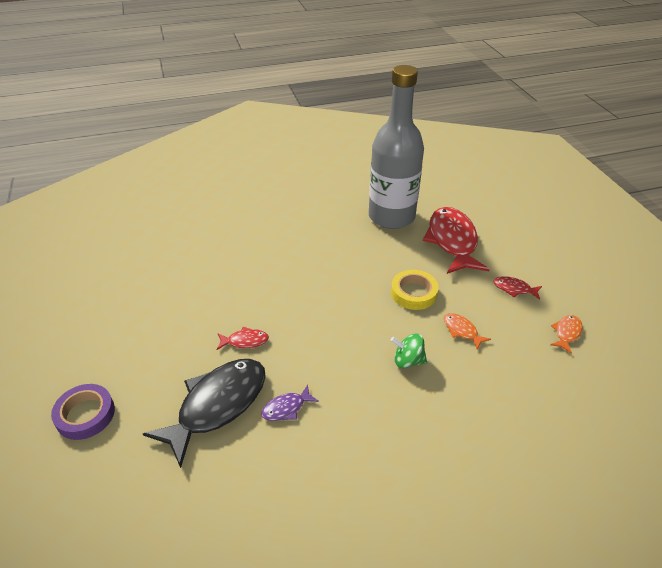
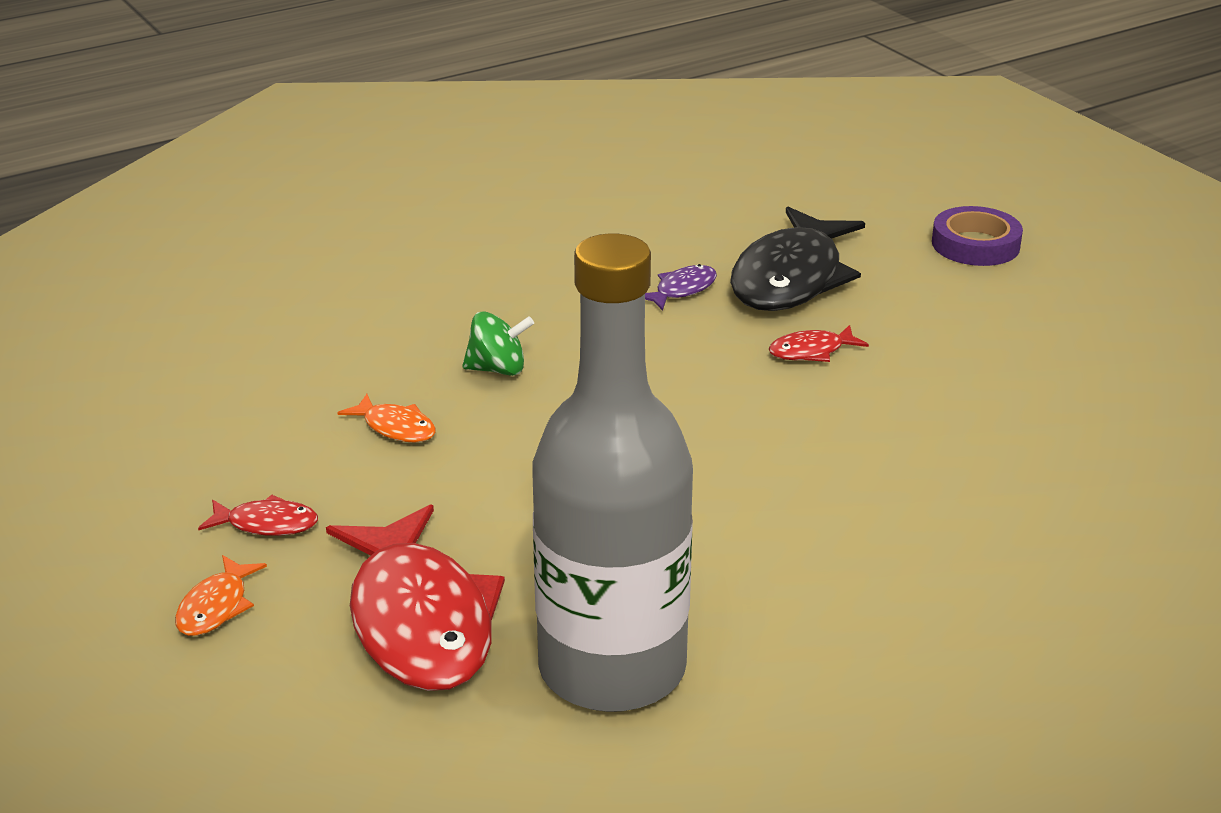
camera: 165 degrees right, 10 degrees down
(413, 293) = (506, 478): yellow tape -> none
(566, 333) = (171, 456): orange fish -> orange fish (216, 607)

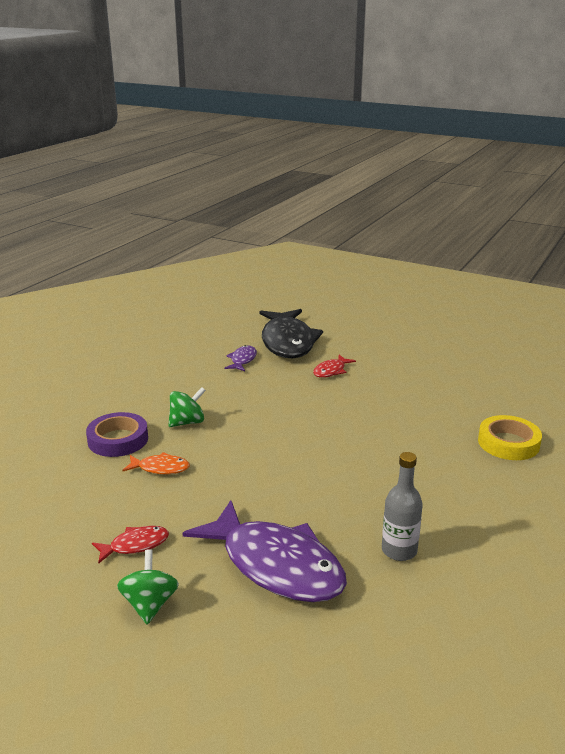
camera: 30 degrees left, 5 degrees down
(216, 607) = (150, 604): orange fish -> green spinning top
(419, 620) = (276, 565): red fish -> purple fish
(612, 669) = (399, 550): grey bottle -> grey bottle, size x0.41
(975, 244) = (352, 309): purple tape -> purple tape (118, 440)
(987, 573) = (508, 443): none -> yellow tape

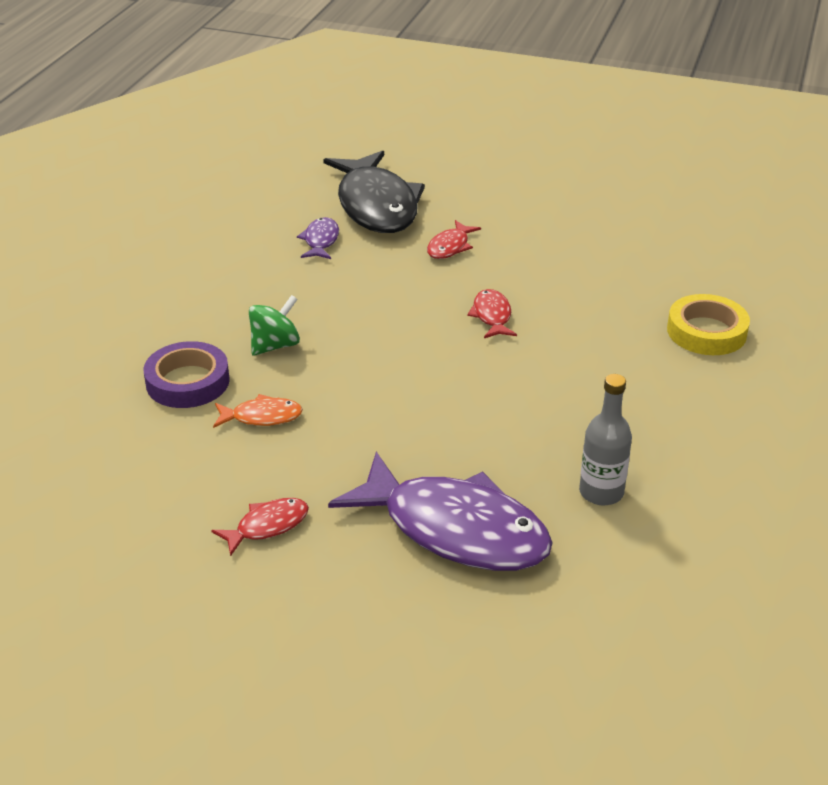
camera: 10 degrees left, 10 degrees up
(150, 604) = (314, 598): green spinning top -> none
(348, 417) = (492, 316): none -> red fish

